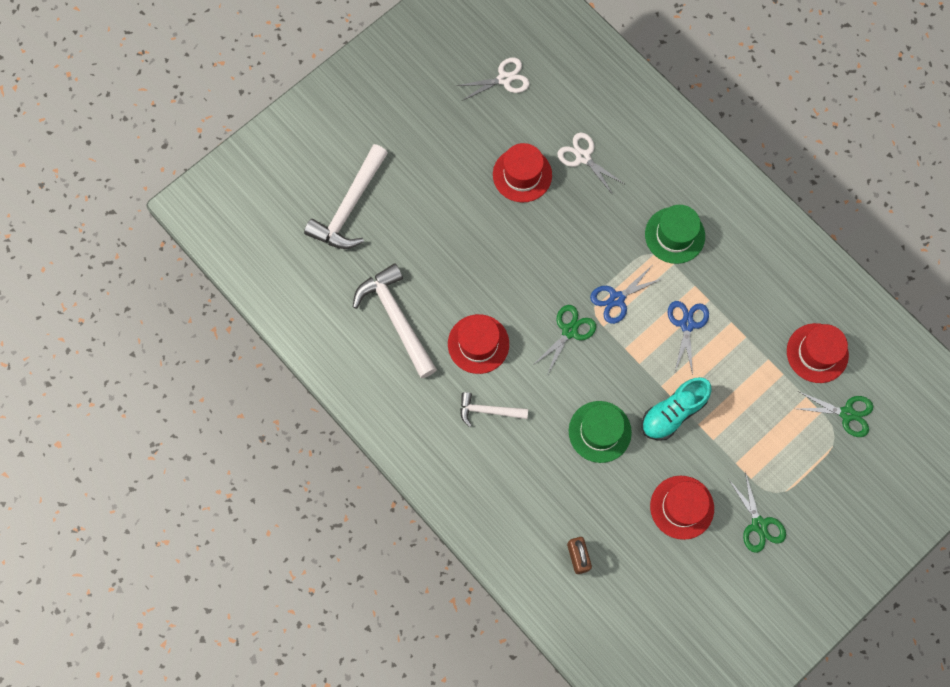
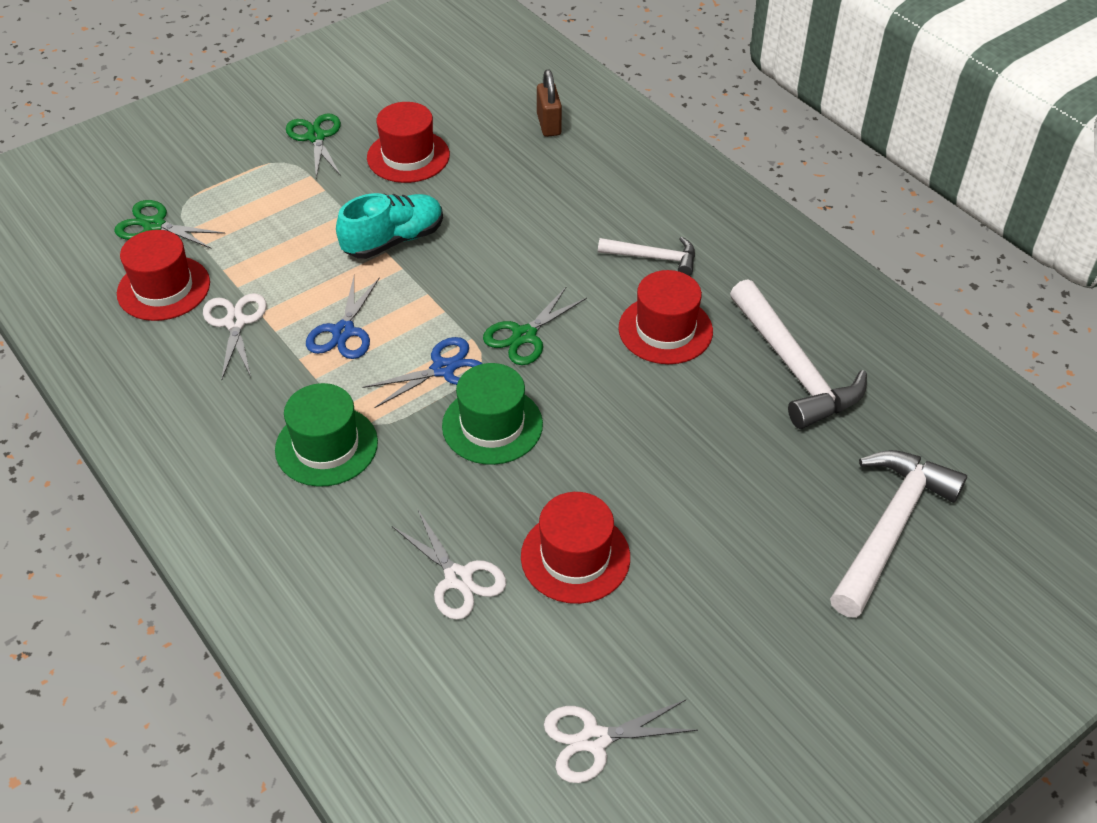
camera: 175 degrees left, 25 degrees down
(599, 431) = (500, 228): green hat -> green hat (492, 425)
(759, 327) = (235, 322): none -> white scissors

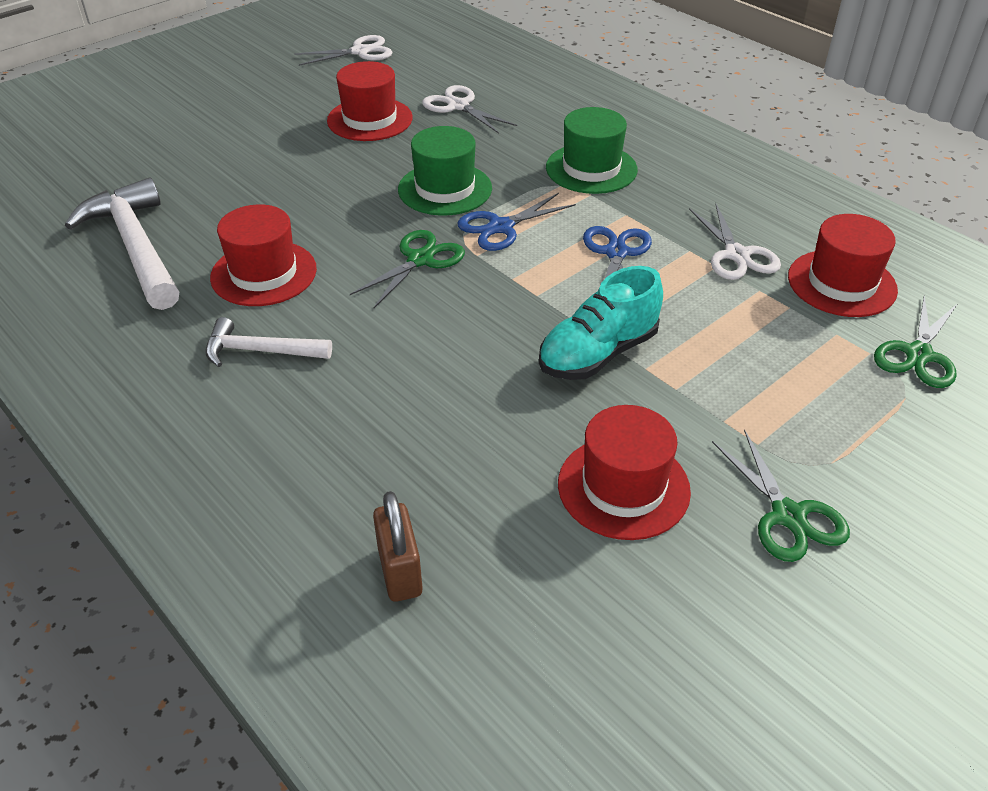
camera: 175 degrees right, 5 degrees down
(154, 225) = (918, 355): green scissors -> green scissors turned 105 degrees clockwise
(890, 527) = (109, 145): white hammer -> none

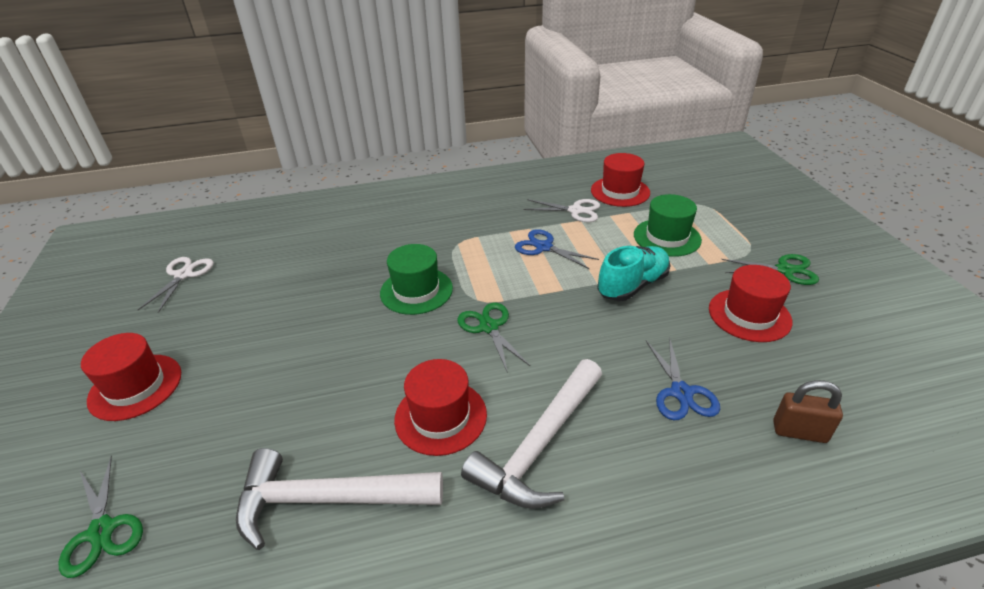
camera: 60 degrees left, 5 degrees down
(260, 351) = (540, 445): white hammer -> white hammer, size x1.76
(370, 119) = (288, 299): red hat -> red hat (135, 386)
(458, 106) = (321, 253): white scissors -> none
(500, 227) = (481, 281): blue scissors -> blue scissors (681, 393)
(591, 169) = (452, 227): green hat -> green hat (667, 237)
(598, 353) = (632, 285): turquoise shoe -> turquoise shoe turned 120 degrees counterclockwise
(918, 355) = (685, 193): green scissors -> green scissors (102, 531)

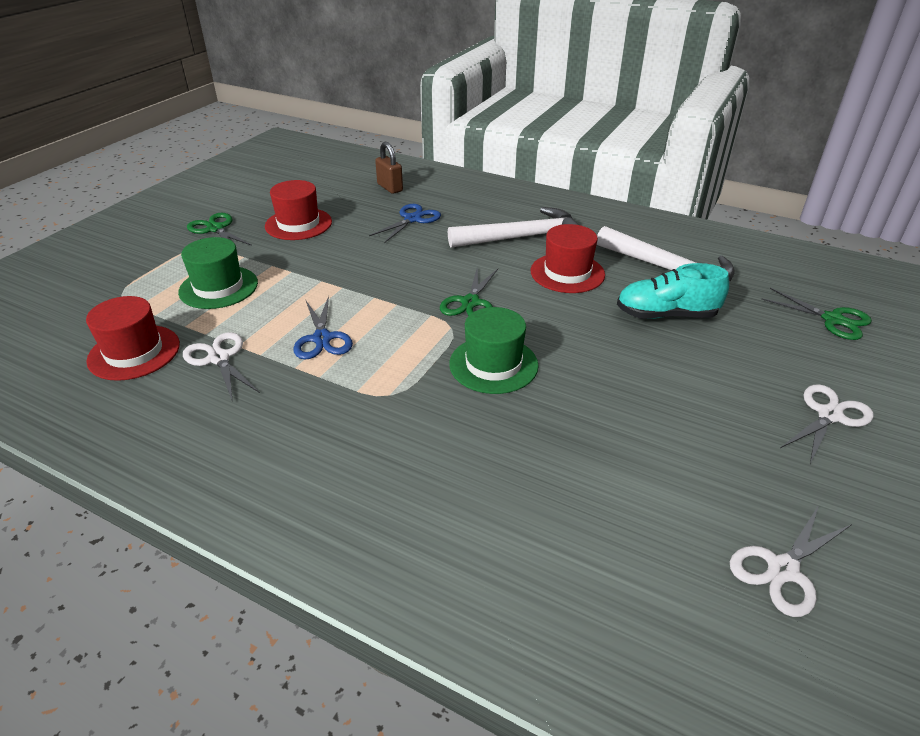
camera: 140 degrees left, 0 degrees up
(102, 531) = (833, 320): green scissors -> green scissors turned 120 degrees clockwise
(135, 386) = (829, 415): red hat -> white scissors
(632, 285) = (323, 272): turquoise shoe -> turquoise shoe (666, 315)

